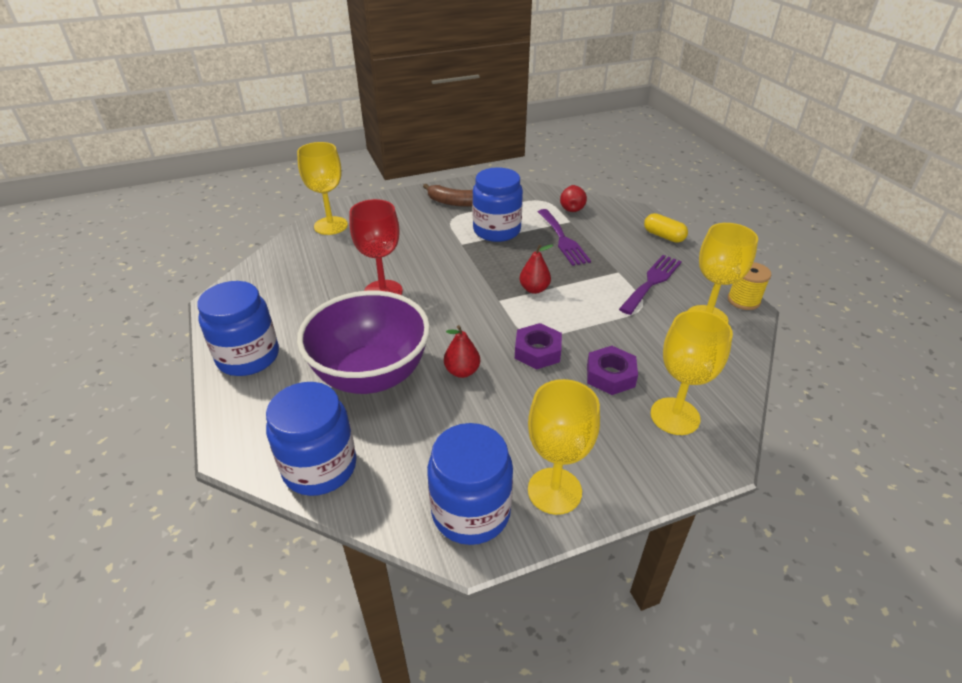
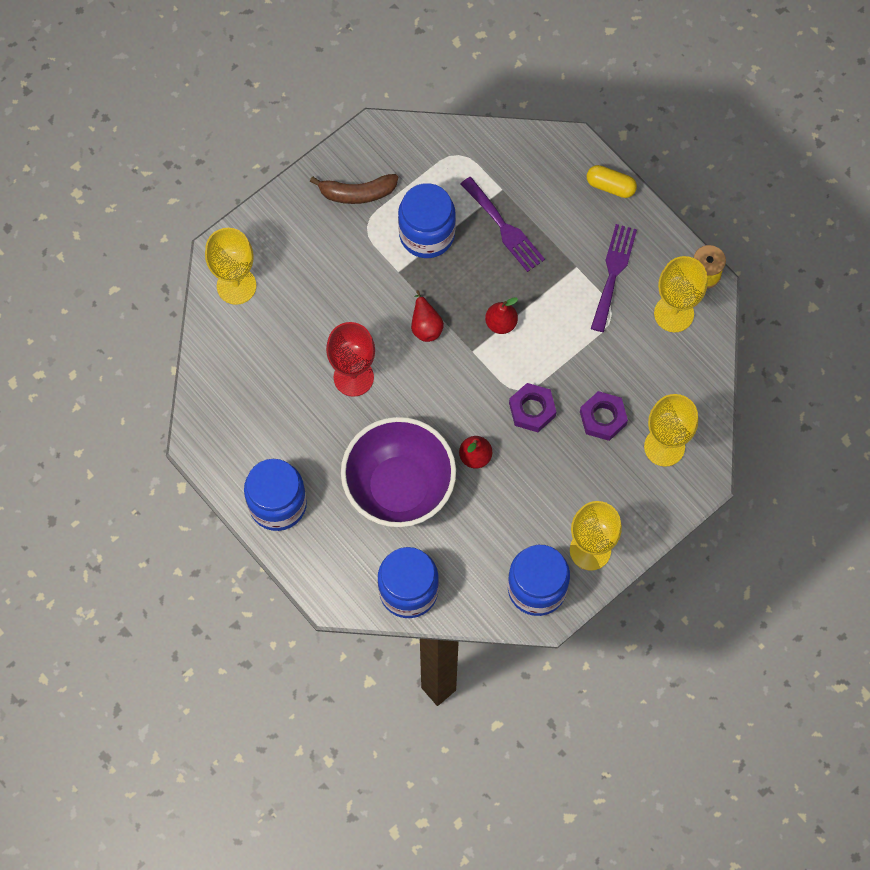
camera: 20 degrees left, 30 degrees up
(572, 208) = (496, 160): red pear -> red pear (425, 325)

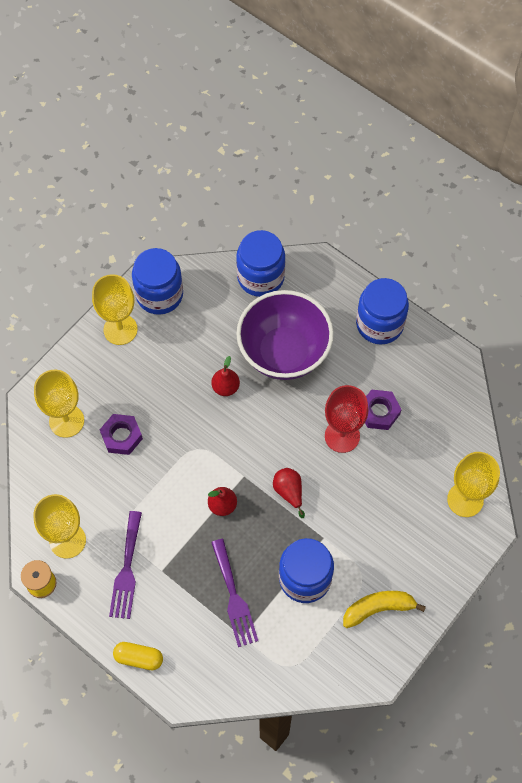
camera: 170 degrees right, 5 degrees down
(357, 193) = (378, 608): brown banana -> yellow banana
(504, 228) = (234, 597): purple fork -> purple fork turned 150 degrees counterclockwise
(532, 410) = (183, 433): purple nut -> purple nut (379, 412)

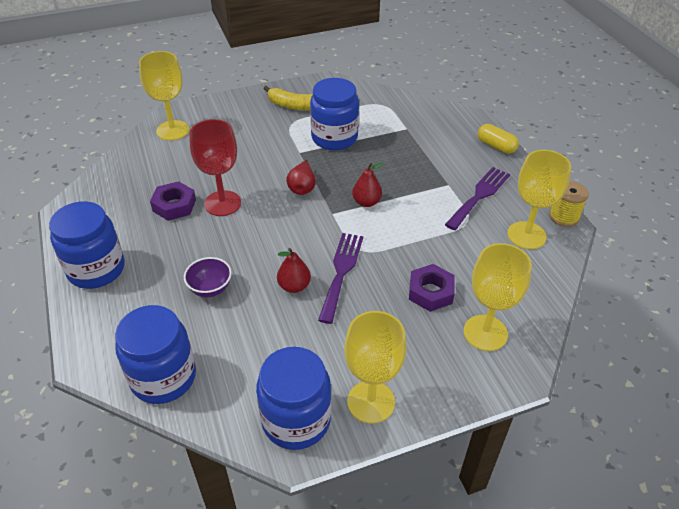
camera: 150 degrees left, 20 degrees down
(234, 597) = (398, 148): purple fork -> purple fork (341, 272)
(284, 353) = (210, 289): purple bowl -> purple bowl, size x0.41

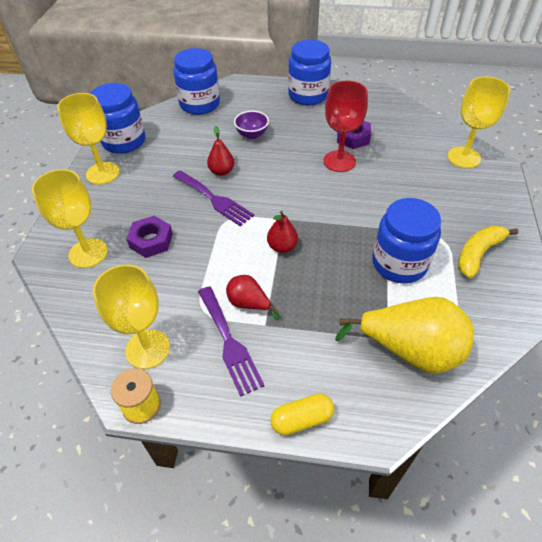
camera: 120 degrees right, 5 degrees up
(302, 187) = (330, 212): red pear -> red pear (249, 304)
(407, 118) = (410, 350): none -> yellow pear

